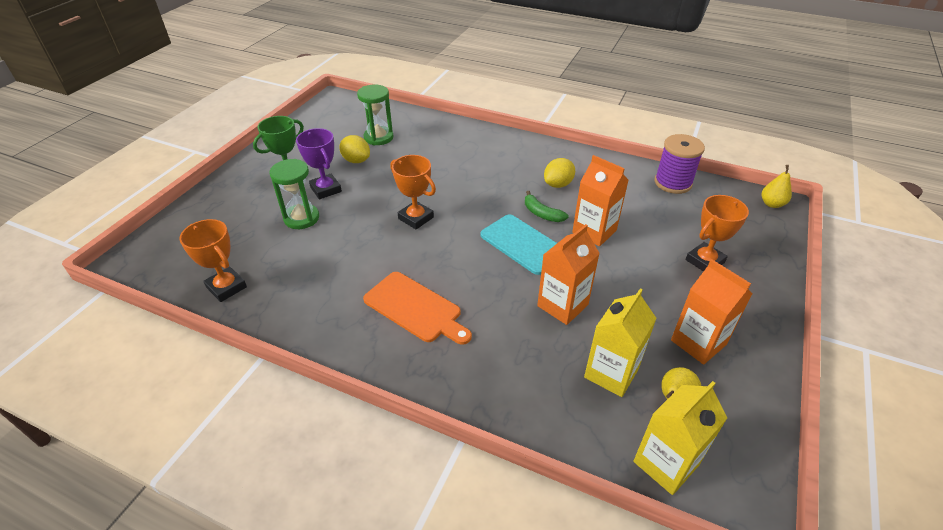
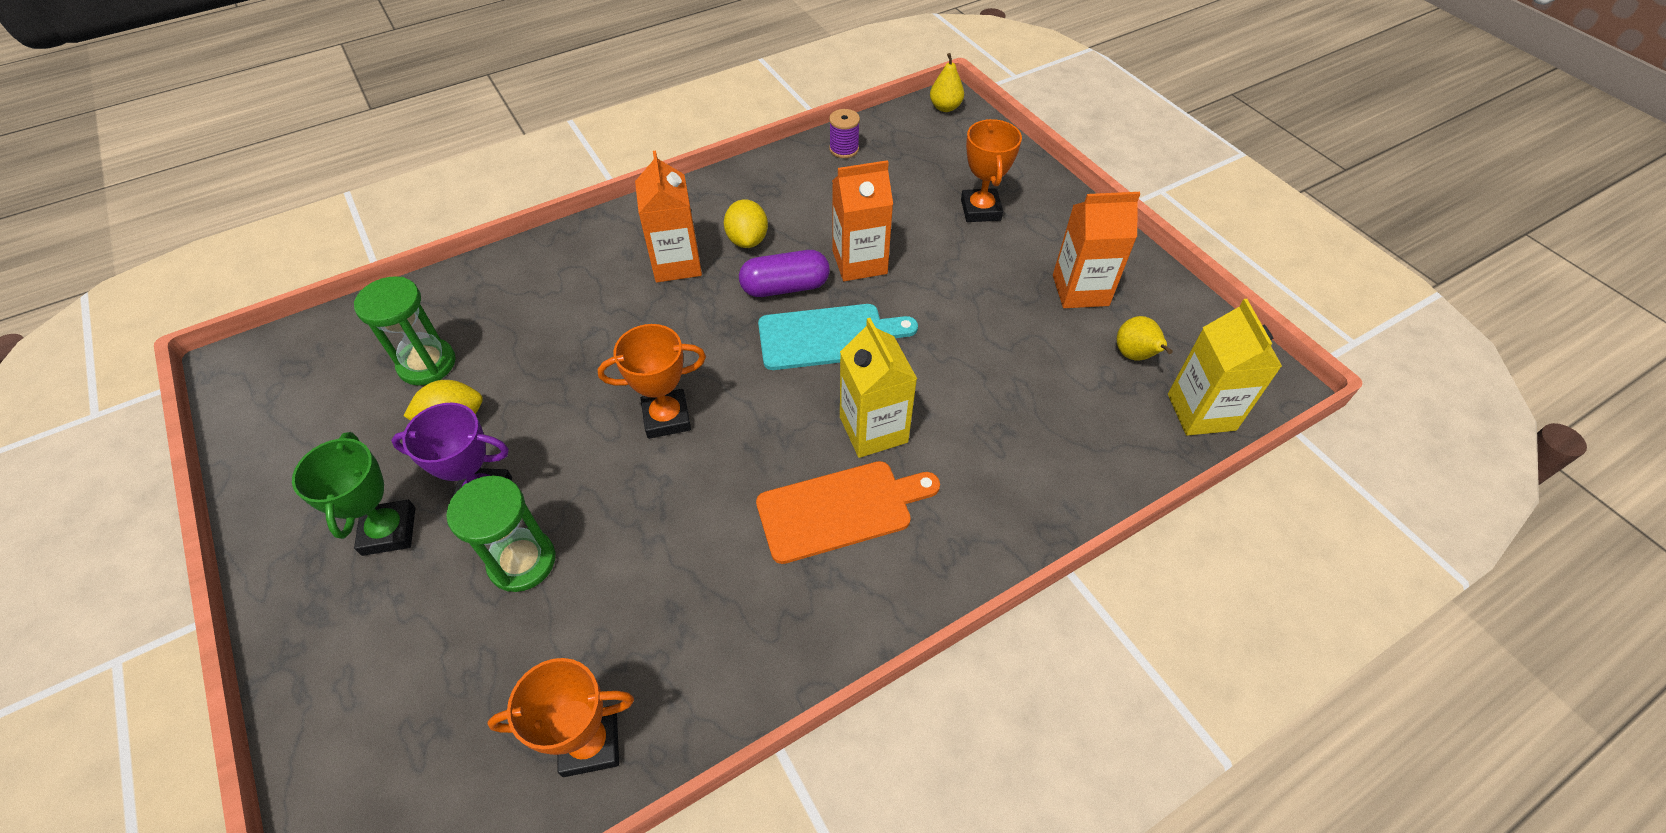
camera: 55 degrees left, 10 degrees up
(542, 213) = (785, 287): green banana -> purple capsule
(562, 305) = (950, 363): orange carton -> orange carton (676, 263)
(611, 373) = (1072, 382): yellow carton -> yellow carton (873, 429)
(673, 183) = (844, 149): purple spool -> purple spool, size x0.58

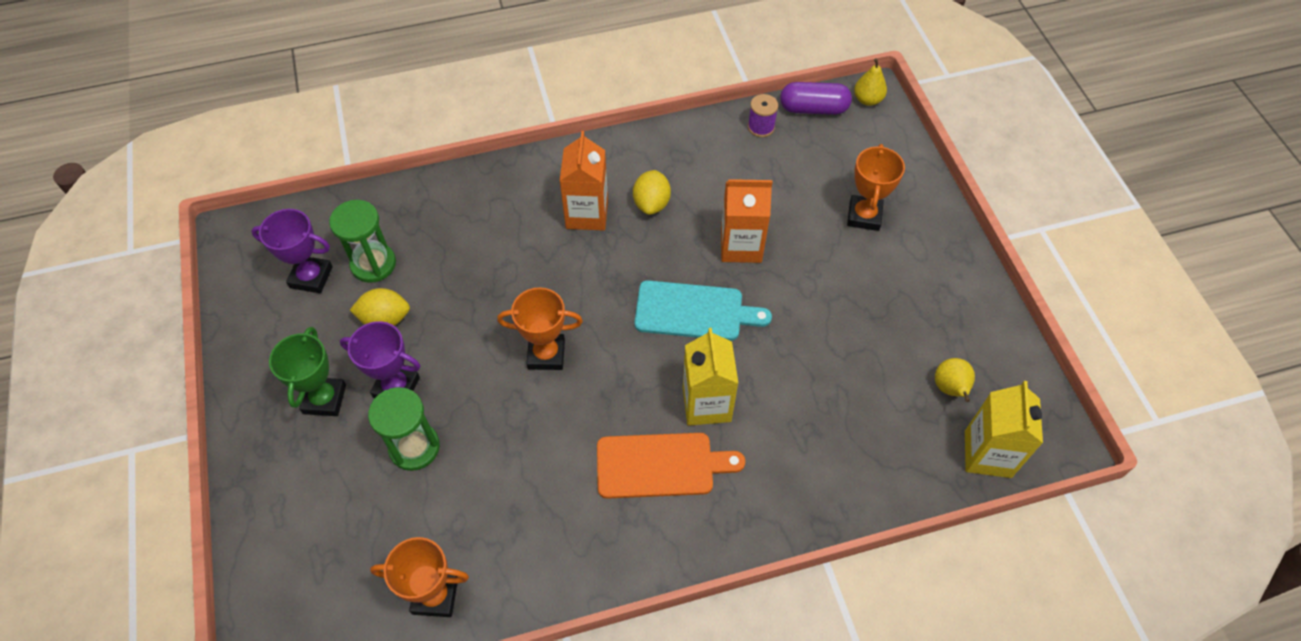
camera: 15 degrees right, 5 degrees up
(348, 394) = (311, 277): none -> purple trophy
(785, 287) = (671, 257): purple capsule -> purple capsule (813, 109)
(1080, 290) = (925, 316): orange carton -> none

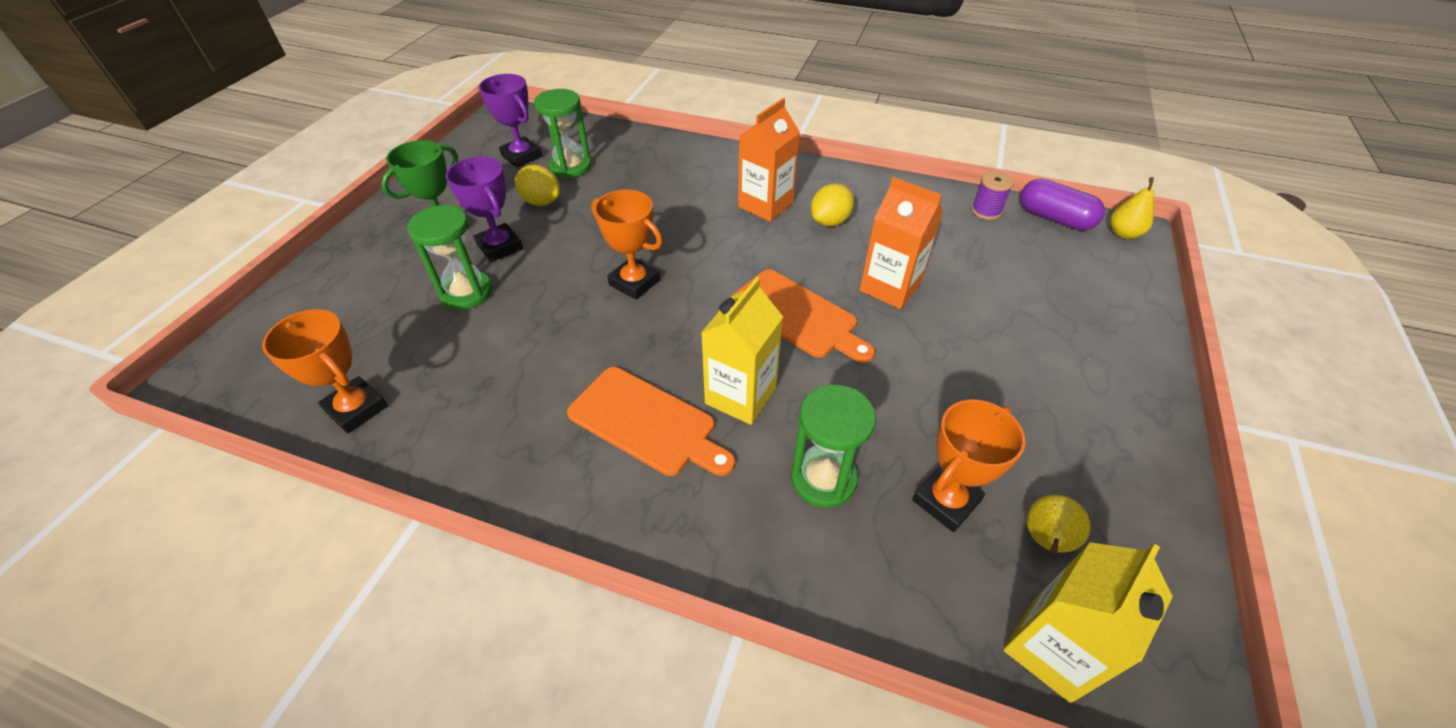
camera: 35 degrees right, 10 degrees down
(694, 311) = (797, 316): turquoise cutting board -> orange cutting board
(804, 431) = (823, 479): none -> green hourglass
(864, 216) = (1049, 322): orange trophy -> orange trophy (946, 501)

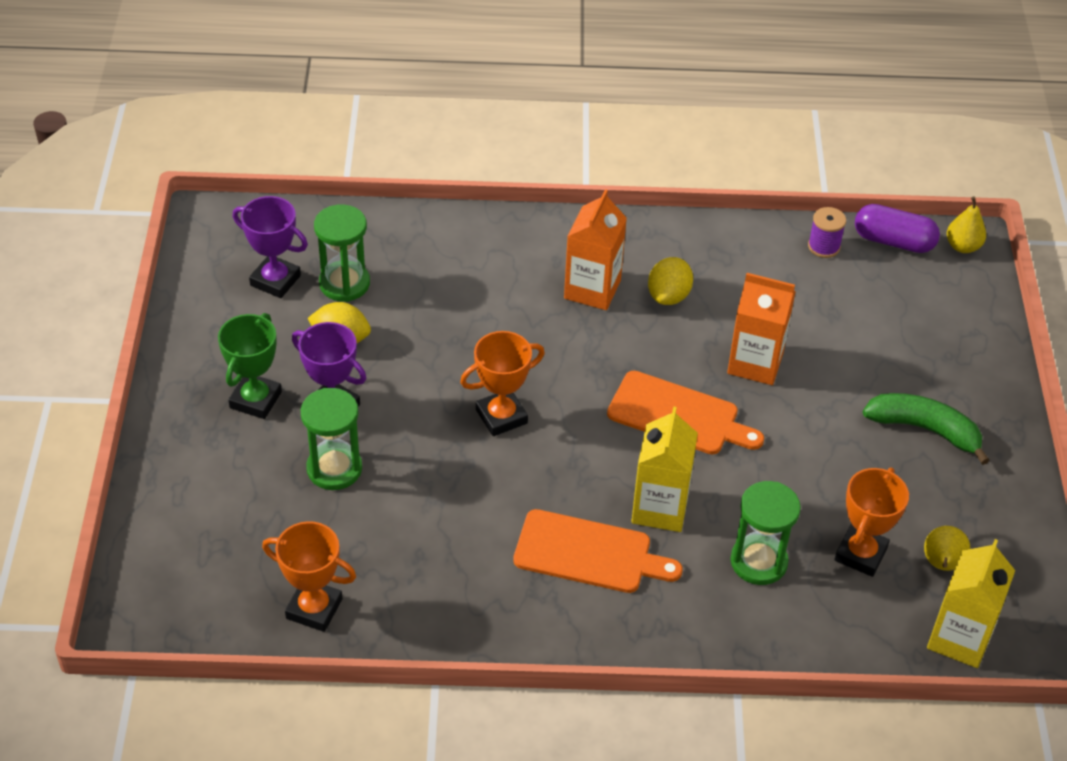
camera: 20 degrees left, 0 degrees up
(634, 282) = (501, 416): orange trophy -> orange trophy turned 45 degrees counterclockwise
(1053, 384) = (925, 429): none -> green banana

